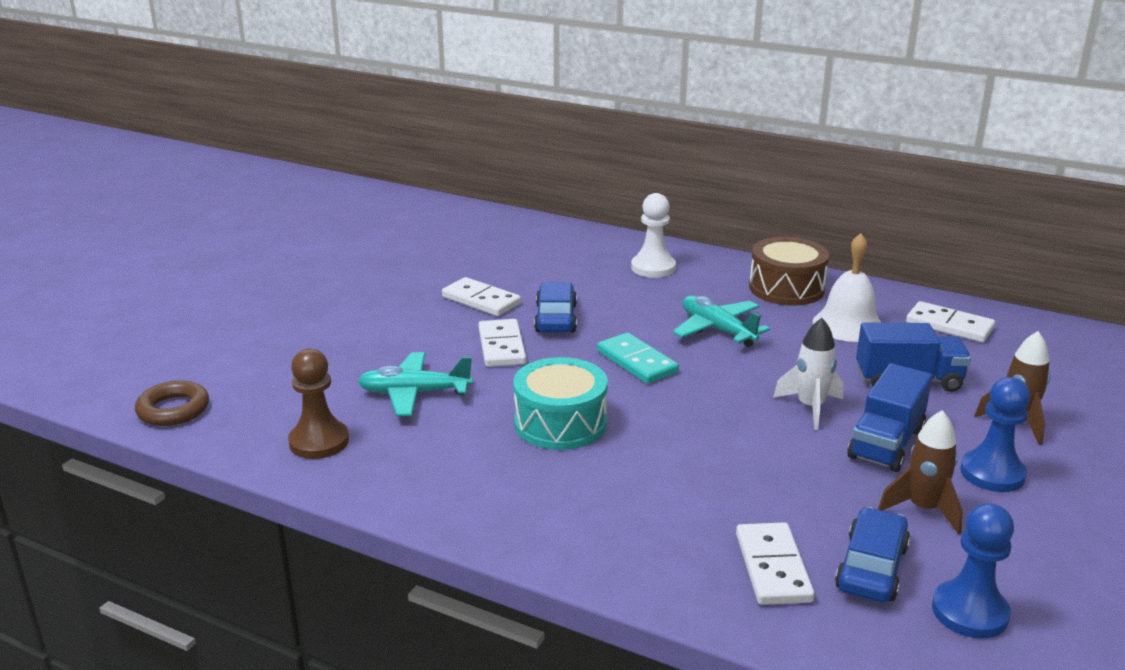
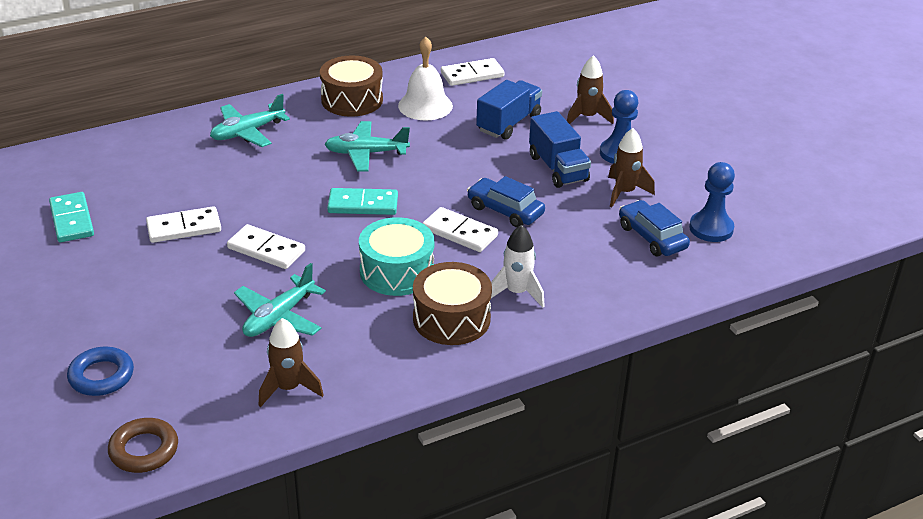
camera: 55 degrees left, 10 degrees up
(250, 352) = (101, 376): none -> blue ring
(319, 442) = (288, 388): brown pawn -> brown rocket
(429, 257) = (71, 220): none -> turquoise domino
(527, 487) = (451, 319): none -> brown drum
(556, 318) = (259, 208): blue car -> blue car (505, 210)
(653, 268) = (247, 132): white pawn -> turquoise plane
(773, 567) = (620, 268): white domino -> white domino (460, 232)
(810, 408) = (494, 171): white rocket -> white rocket (517, 293)

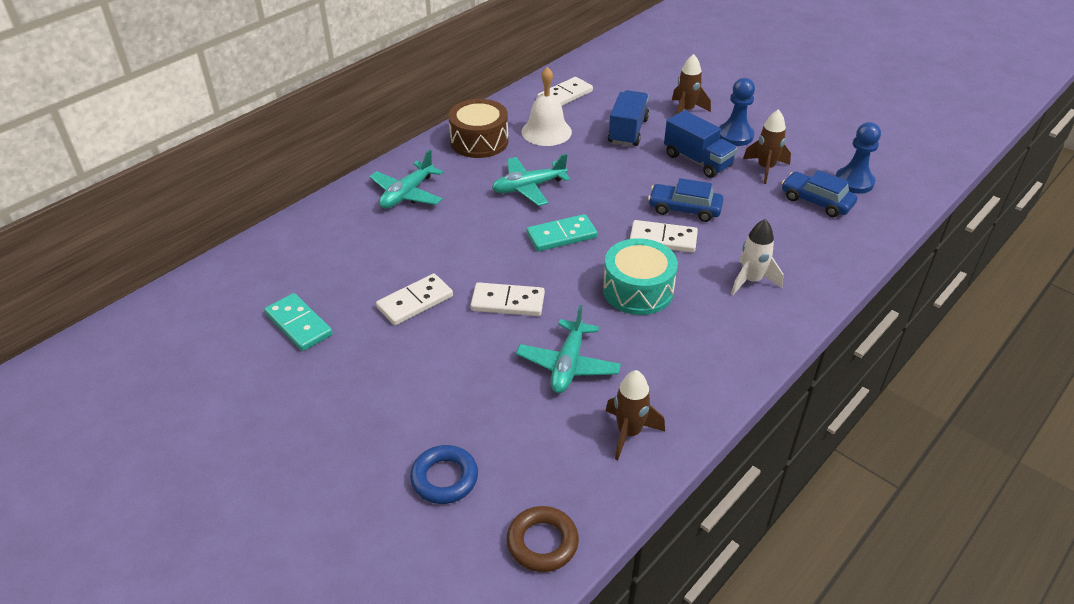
camera: 20 degrees left, 5 degrees up
(451, 319) = (717, 320): brown drum -> none

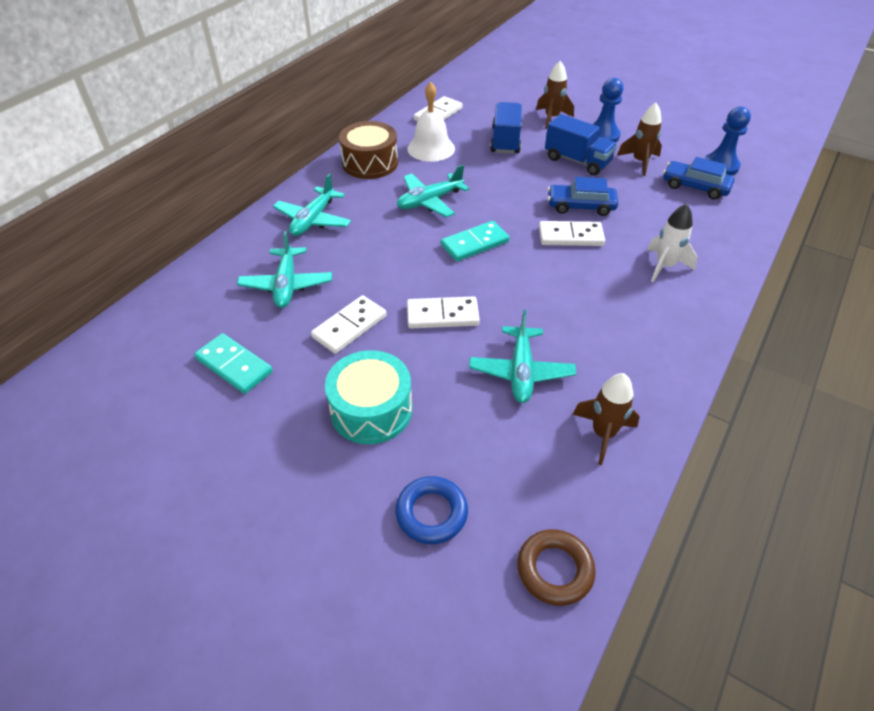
camera: 10 degrees left, 5 degrees up
(365, 255) = (286, 285): none -> turquoise plane
(638, 290) = (563, 288): turquoise drum -> turquoise drum (371, 410)

